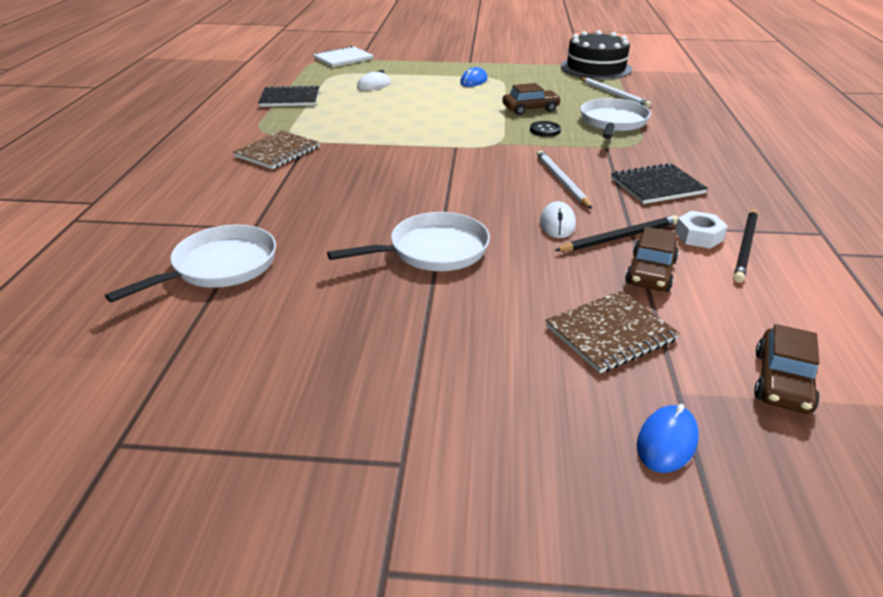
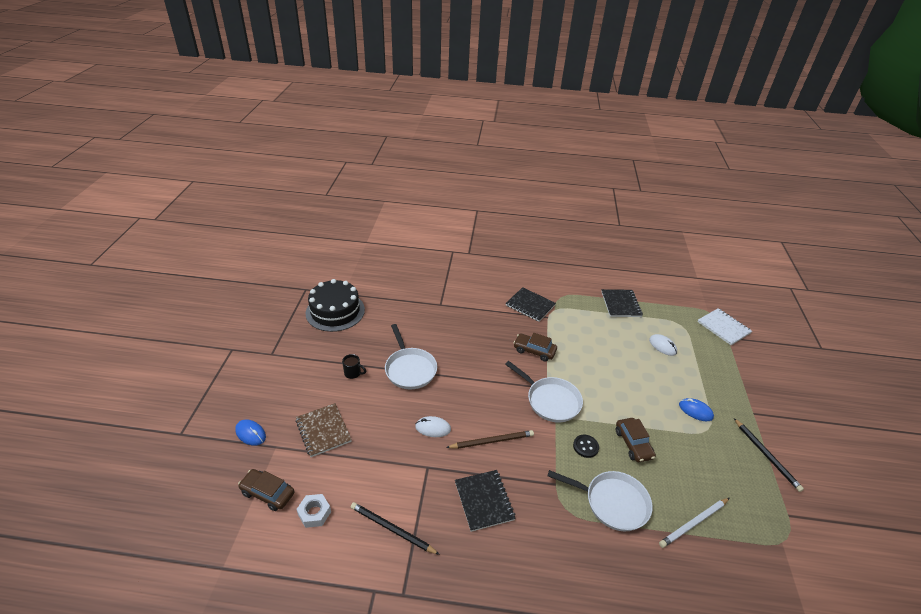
camera: 90 degrees right, 5 degrees up
(220, 267) = (406, 298): white pan -> white pan (550, 401)
(278, 152) = (530, 305): brown notebook -> black notebook
(453, 314) = (353, 373): none -> black mug
(561, 181) = (492, 441): white pencil -> brown pencil
(596, 68) = (782, 527): black cake -> black cake (335, 311)
(620, 237) = (413, 457): black pencil -> black pencil (766, 455)
(650, 272) = (372, 463): brown car -> brown car (534, 351)
(698, 236) = (409, 504): white nut -> white nut (314, 513)

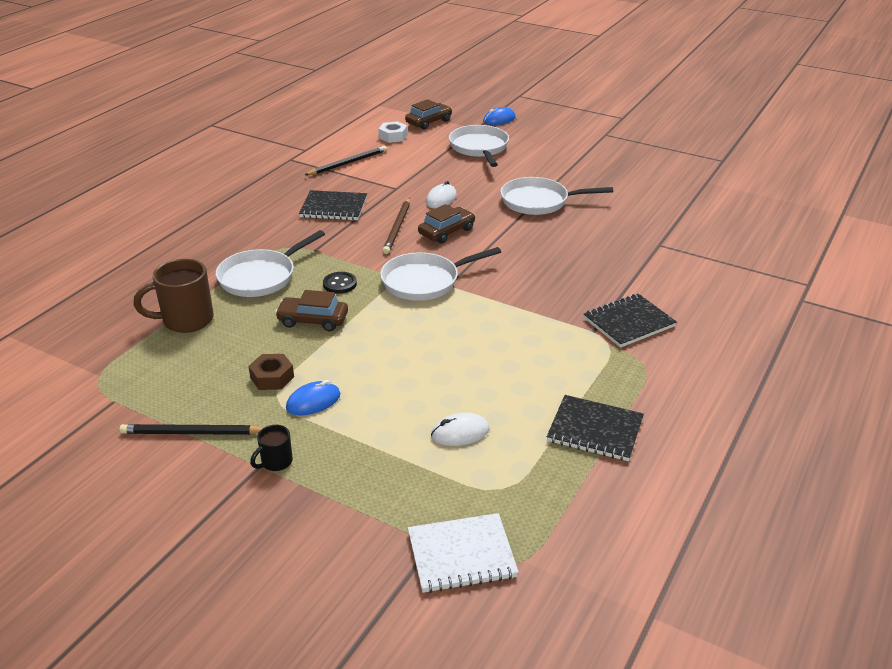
camera: 115 degrees right, 5 degrees down
(323, 431) = (479, 148): brown notebook -> white pan
(335, 311) = (669, 173): black cake -> none
(353, 373) = (551, 170): black mug -> black mug (275, 462)
(534, 351) = (522, 295): brown car -> brown car (446, 232)
(693, 523) = (186, 320): white pencil -> brown mug
(696, 439) = (272, 377): none -> brown nut

